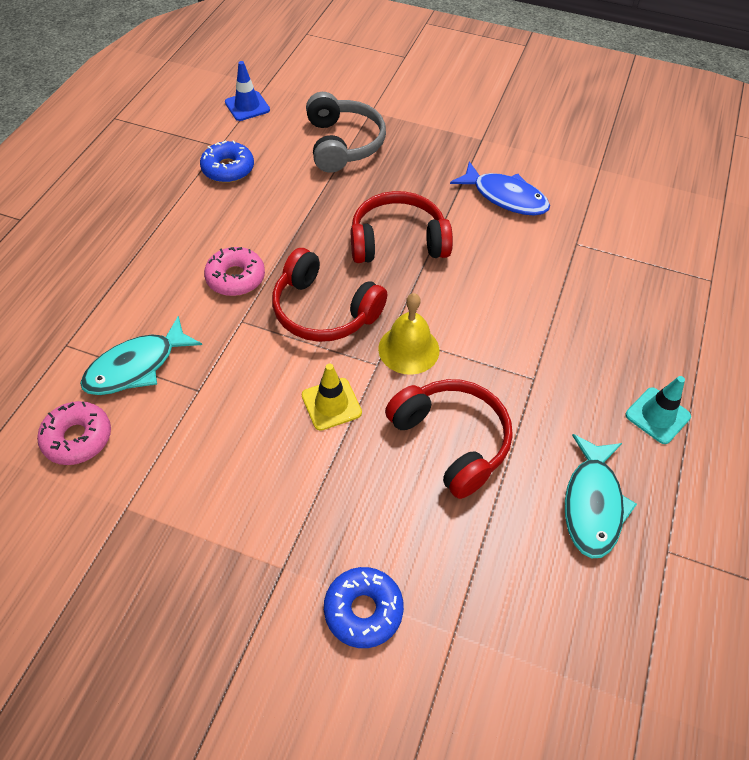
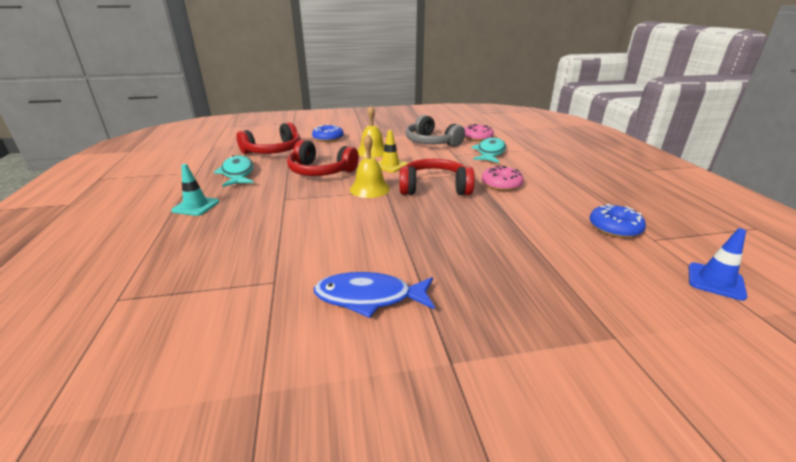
camera: 150 degrees right, 25 degrees down
(321, 478) = (372, 151): none -> yellow bell
(343, 144) = (577, 283): grey headphones -> grey headphones (431, 142)
(398, 241) = (431, 230): red headphones -> red headphones (273, 151)

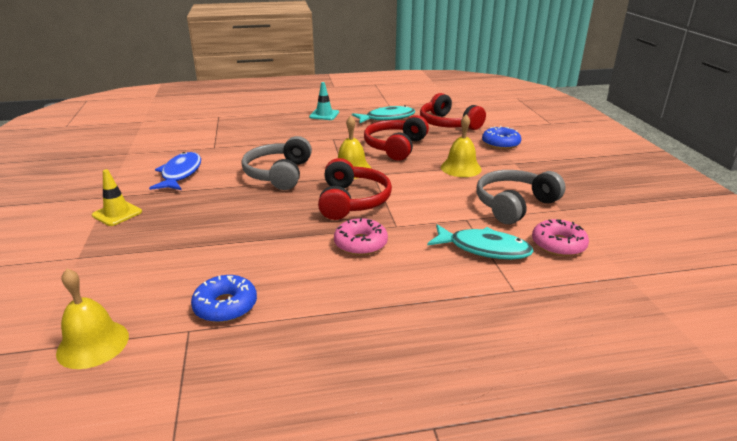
camera: 90 degrees right, 0 degrees up
(376, 224) = (279, 174): none -> grey headphones
(390, 165) = (416, 178): yellow traffic cone -> yellow traffic cone (117, 213)
(715, 281) = (93, 344): blue traffic cone -> yellow bell

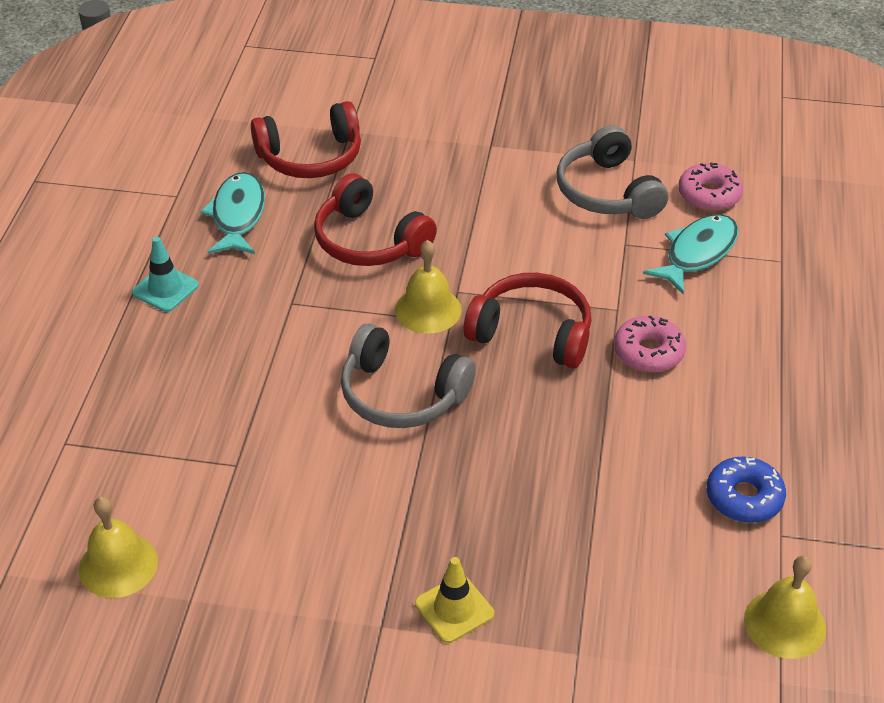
camera: 70 degrees left, 15 degrees up
(180, 174) = (335, 520): blue fish -> none
(461, 168) = (481, 199): yellow bell -> yellow bell (118, 565)
(500, 144) = (420, 133): blue donut -> none

